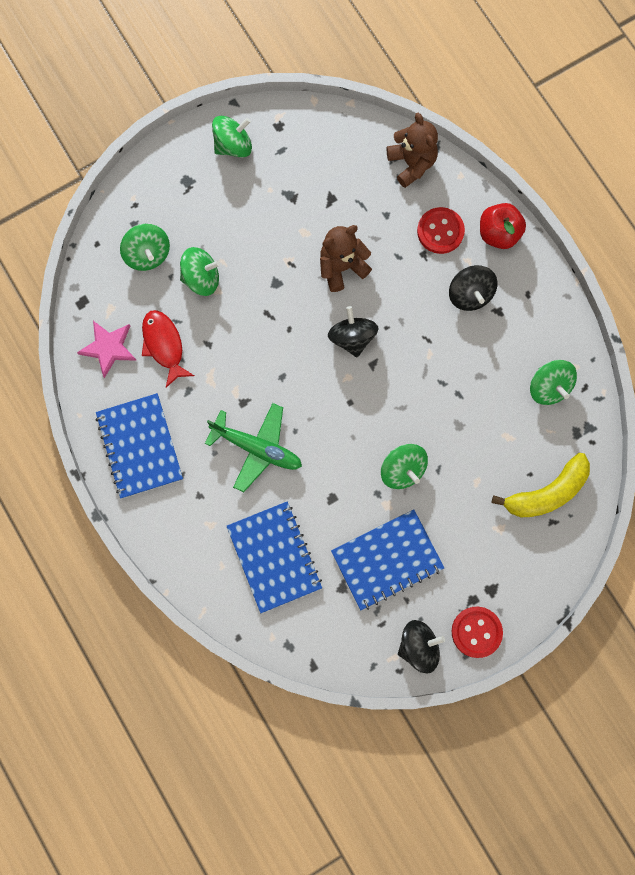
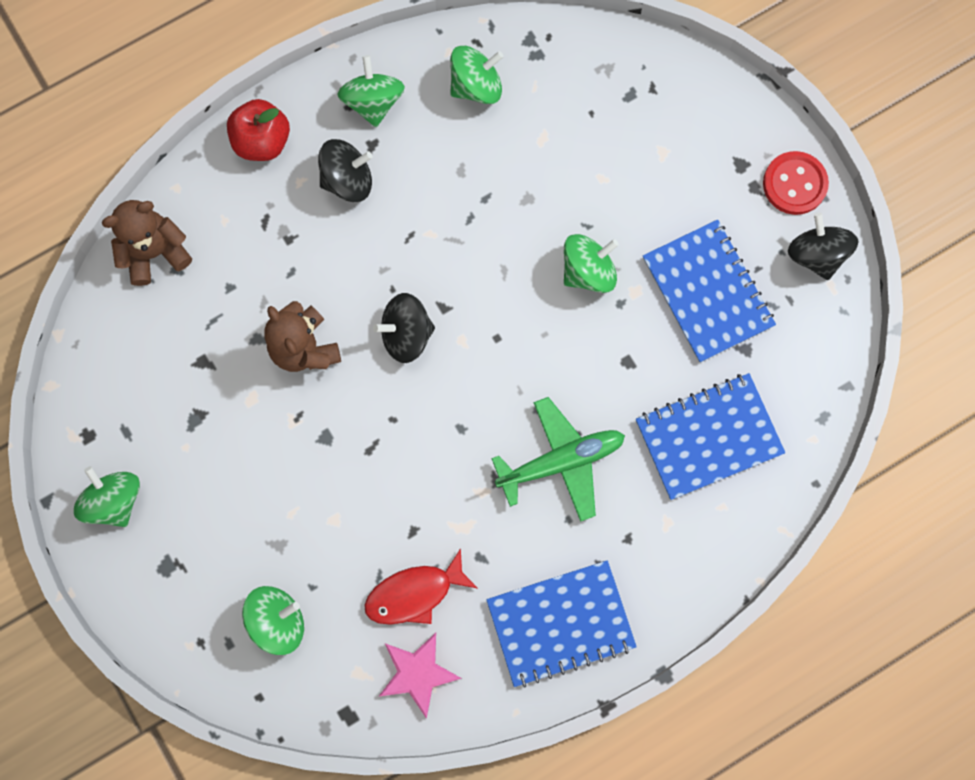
camera: 90 degrees left, 0 degrees up
(201, 278) = (316, 542): green spinning top -> green spinning top (373, 102)
(257, 448) = (561, 461): green plane -> green plane turned 45 degrees clockwise
(440, 231) = (256, 216): red button -> none
(547, 493) = (615, 94): yellow banana -> none

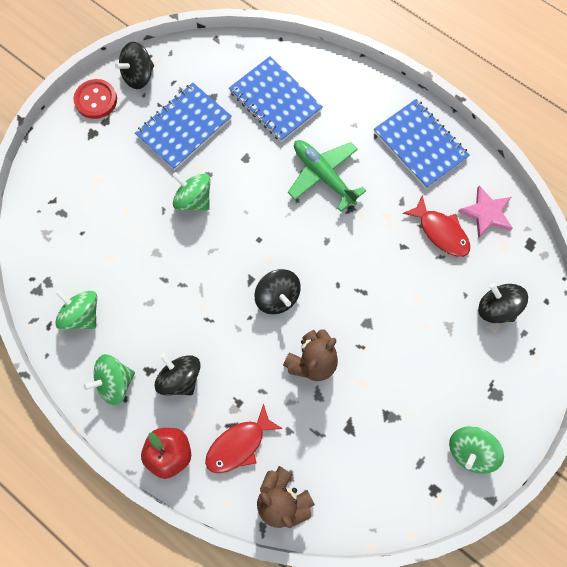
camera: 110 degrees left, 5 degrees down
(238, 223) = (239, 444): none -> red fish
(277, 621) = (496, 308): green spinning top -> black spinning top

